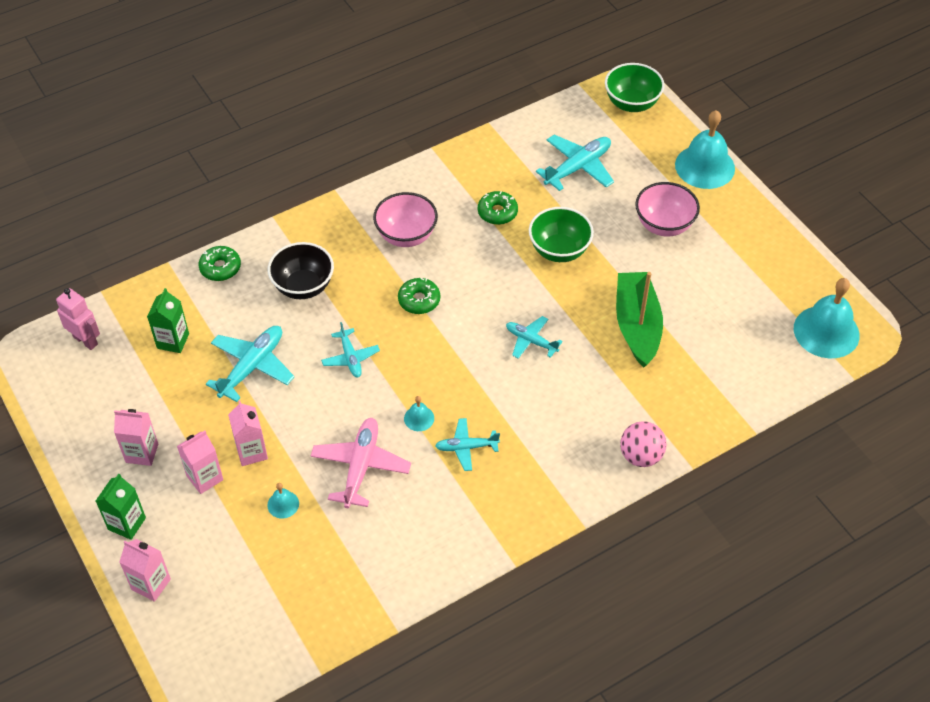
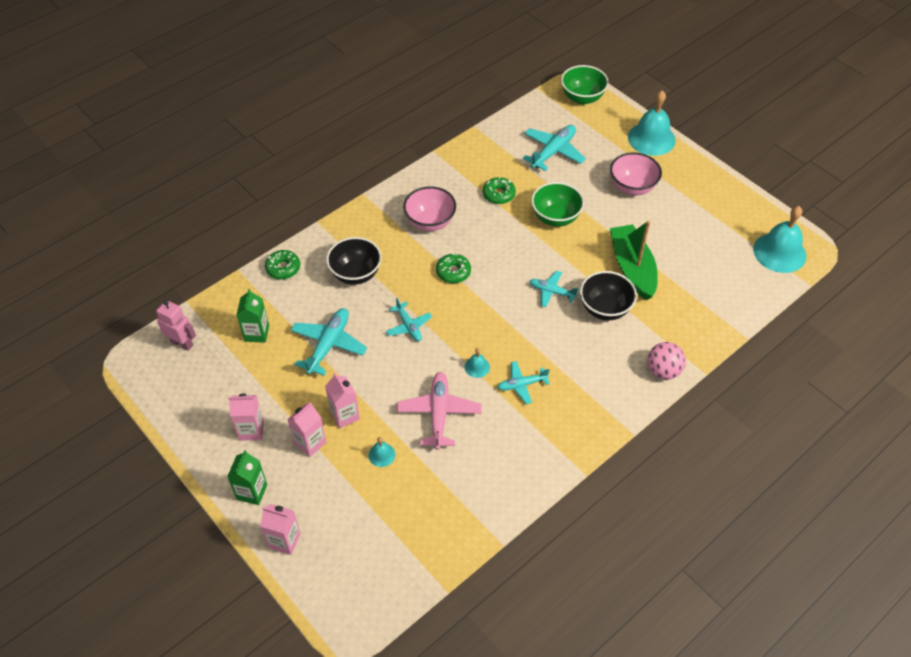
camera: 10 degrees left, 0 degrees up
(590, 371) = (605, 309): none -> black bowl

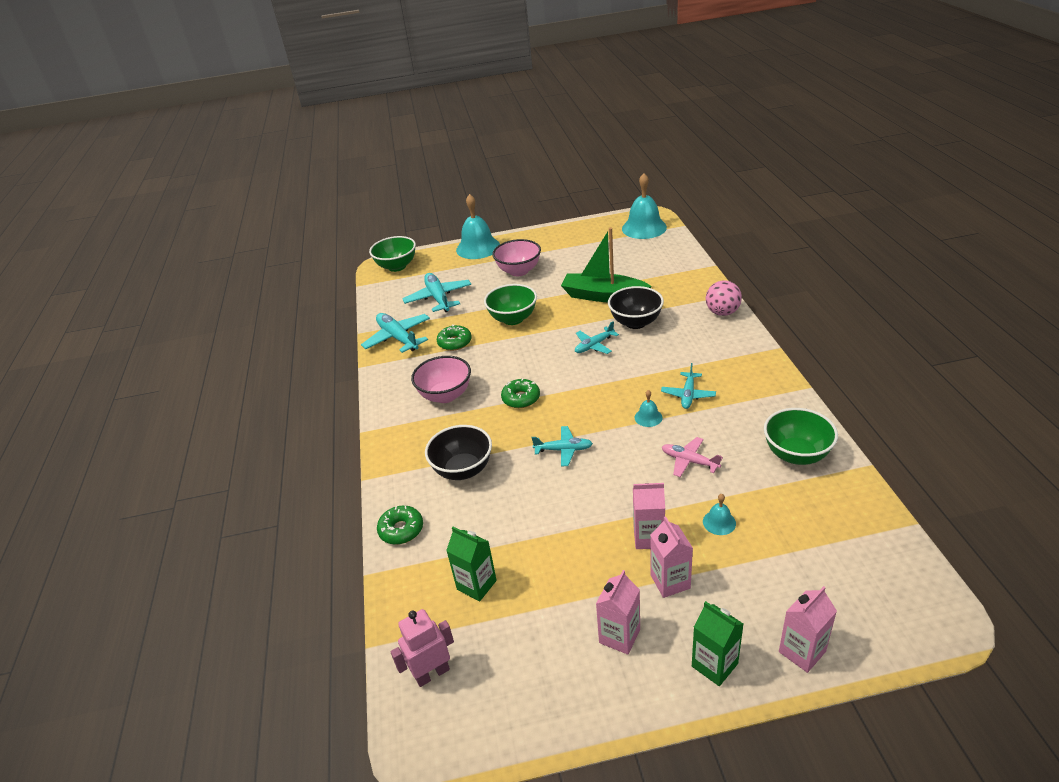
camera: 55 degrees left, 15 degrees down
(328, 345) = (542, 522): turquoise plane -> turquoise plane (398, 338)
(439, 413) = (689, 461): pink plane -> pink plane, size x0.62
(486, 486) = (796, 454): none -> green bowl

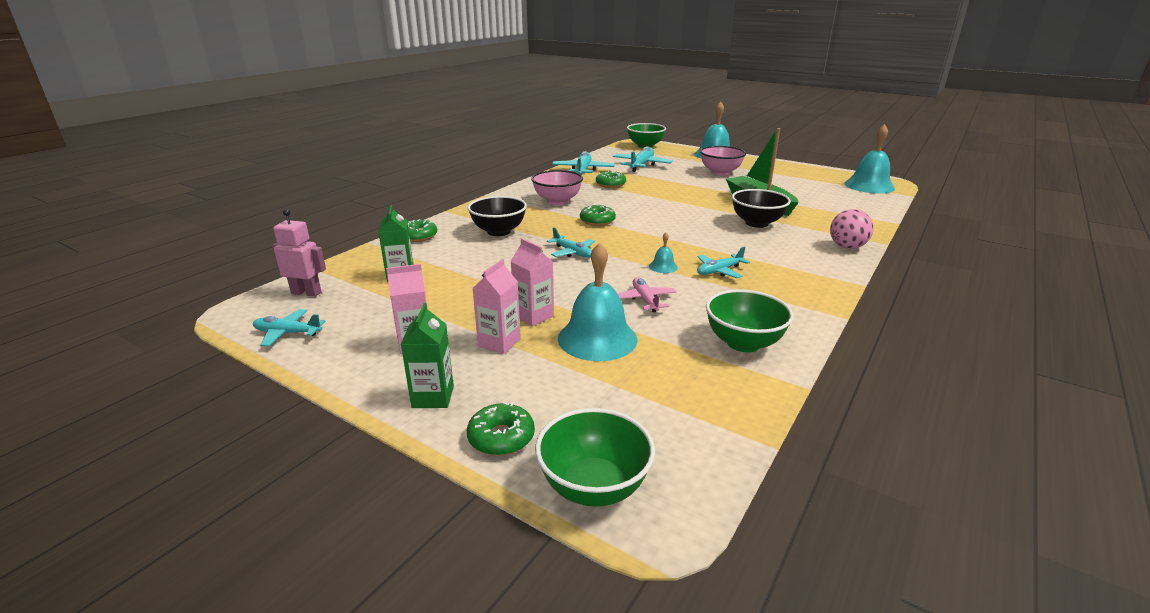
camera: 40 degrees right, 10 degrees down
(513, 319) = (669, 189): green bowl -> green bowl (594, 487)
(594, 345) = (699, 220): turquoise plane -> turquoise plane (287, 333)
(719, 522) = (597, 338): turquoise bell -> turquoise bell, size x2.25
(802, 651) = (501, 437): pink carton -> green donut

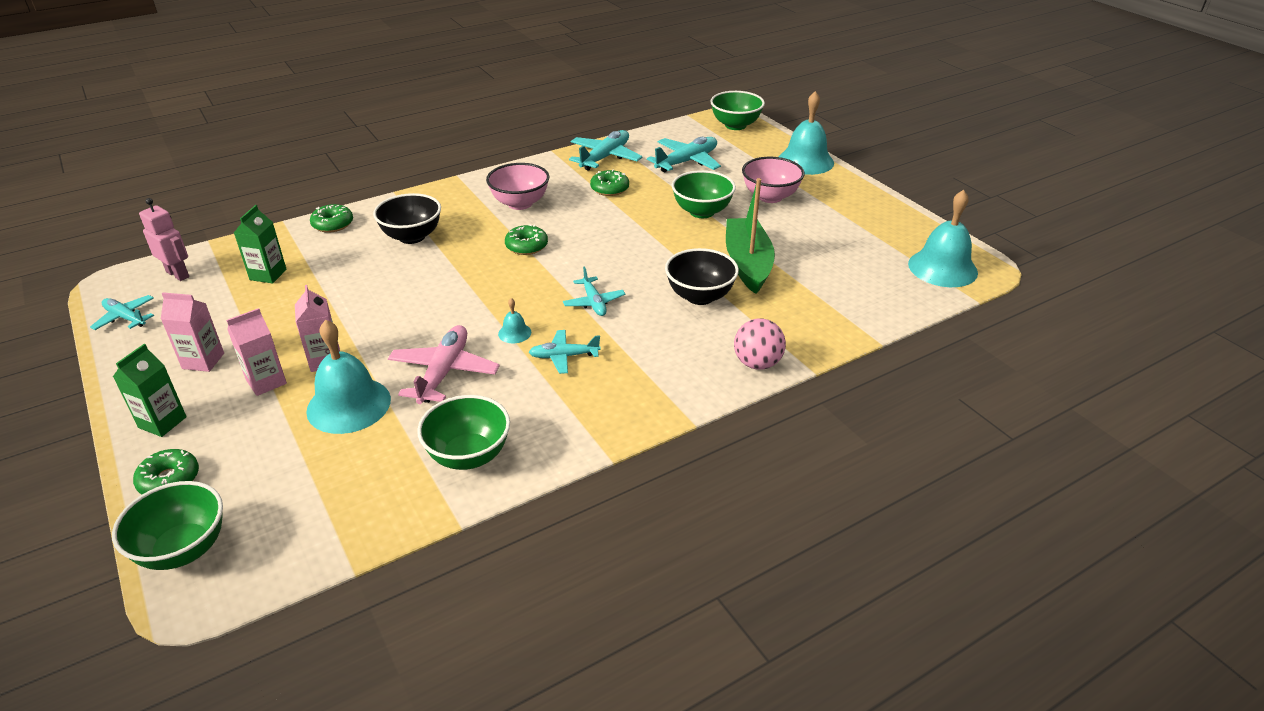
camera: 25 degrees right, 10 degrees up
(572, 252) = (449, 287): turquoise plane -> turquoise plane (594, 302)
(645, 300) = (444, 372): pink plane -> pink plane, size x1.62
(690, 185) = (702, 212): none -> green bowl

